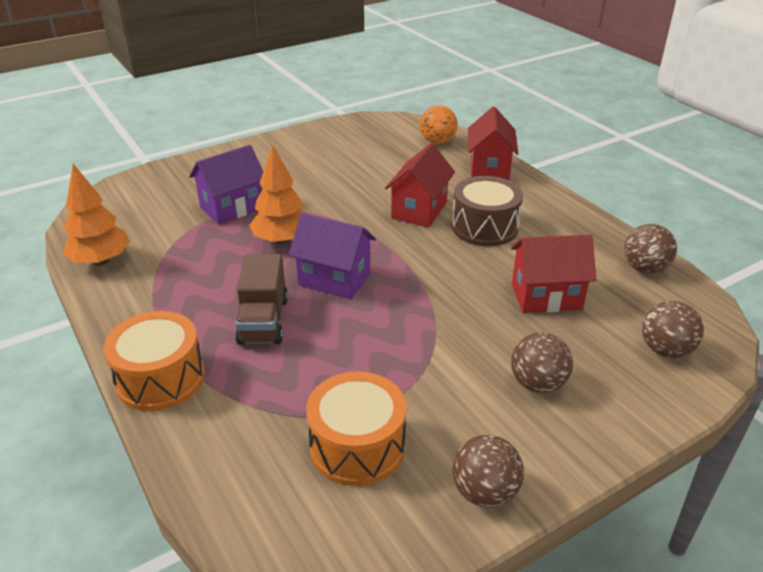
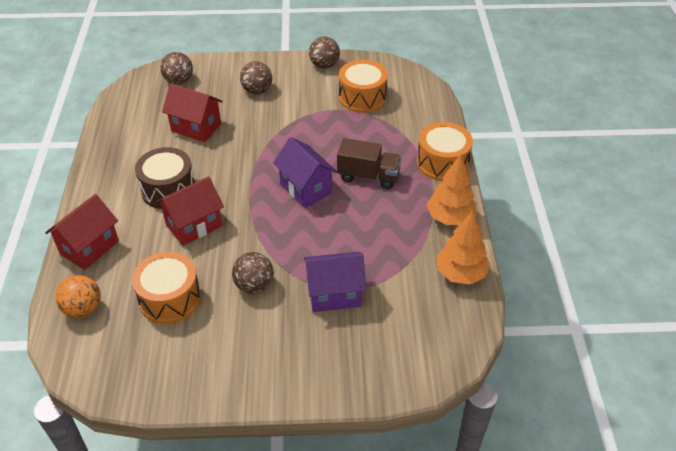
camera: 150 degrees left, 10 degrees up
(263, 321) = (368, 176): brown truck -> brown truck turned 75 degrees clockwise
(282, 240) = (317, 238): orange tree -> orange tree (450, 218)
(378, 164) = (170, 298): none -> orange drum
(644, 268) = (119, 121): brown ball -> brown ball (254, 285)

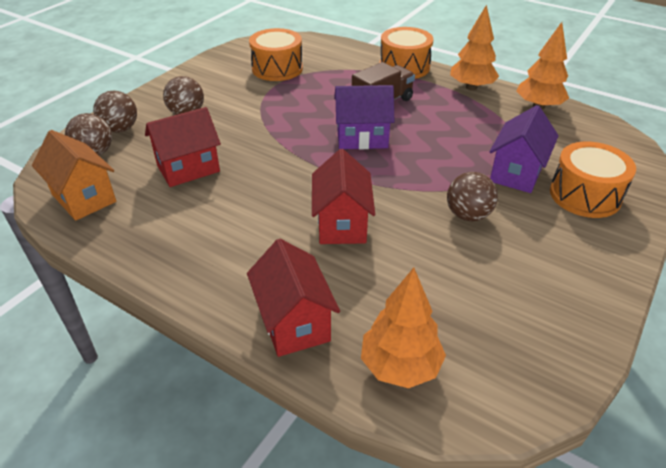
camera: 55 degrees left, 5 degrees down
(83, 309) = (400, 366): orange ball -> orange tree
(134, 105) = (84, 198): none -> orange house
(168, 189) = (263, 222): brown drum -> none
(170, 298) = (441, 282): orange drum -> orange drum (585, 195)
(324, 65) = (206, 69): brown ball -> brown ball (120, 129)

